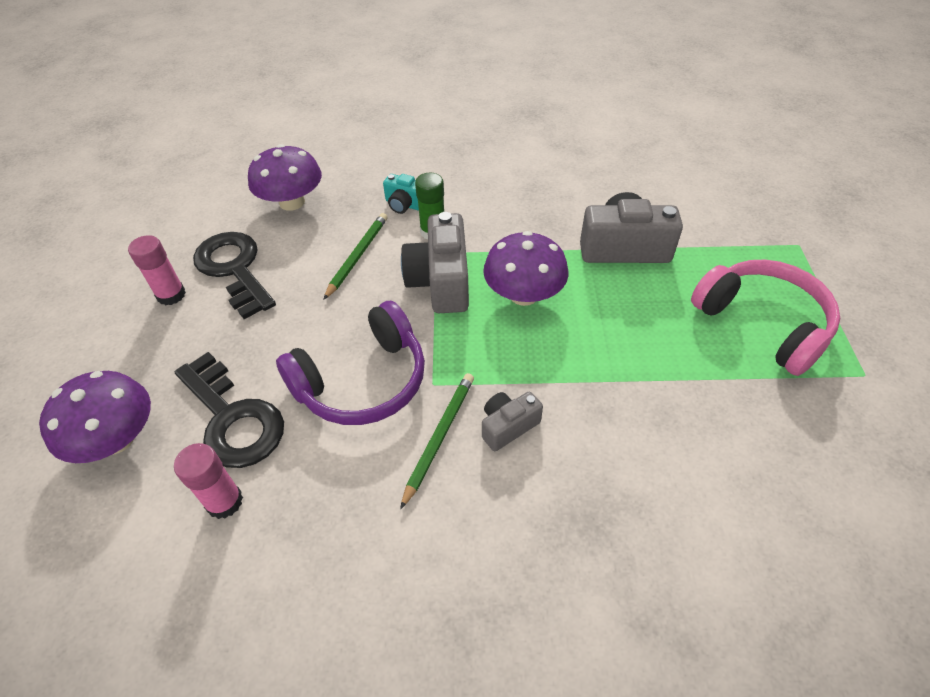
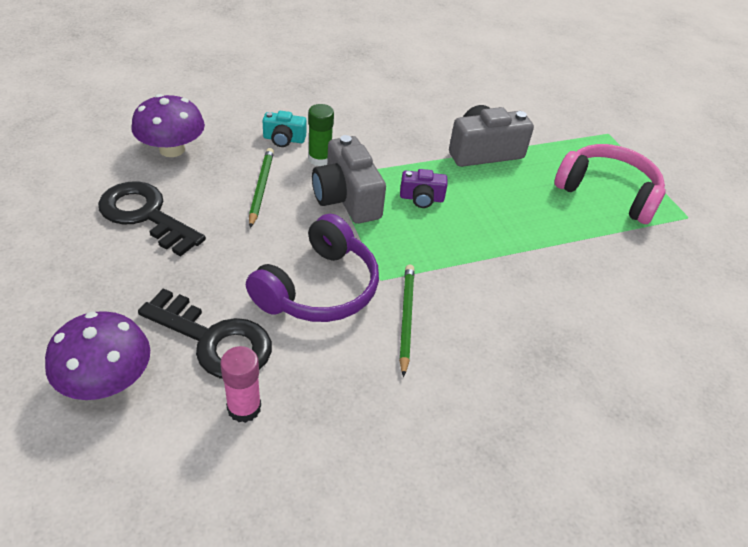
camera: 25 degrees left, 5 degrees down
(171, 295) = (91, 247): pink glue stick -> none
(508, 426) = (457, 299): grey camera -> none
(524, 294) = (421, 198): purple mushroom -> purple camera

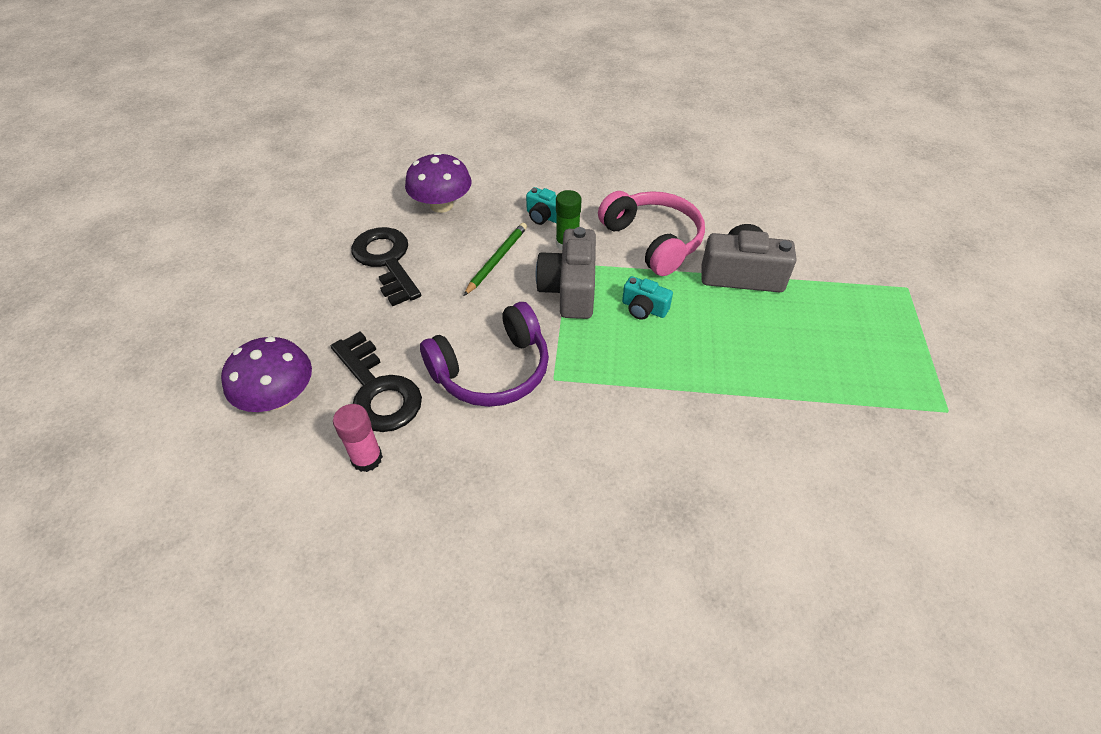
camera: 30 degrees right, 5 degrees up
(406, 318) = (554, 425): green pencil -> none
(421, 198) = (644, 308): purple camera -> turquoise camera
(608, 192) = (861, 355): pink headphones -> pink headphones (653, 241)

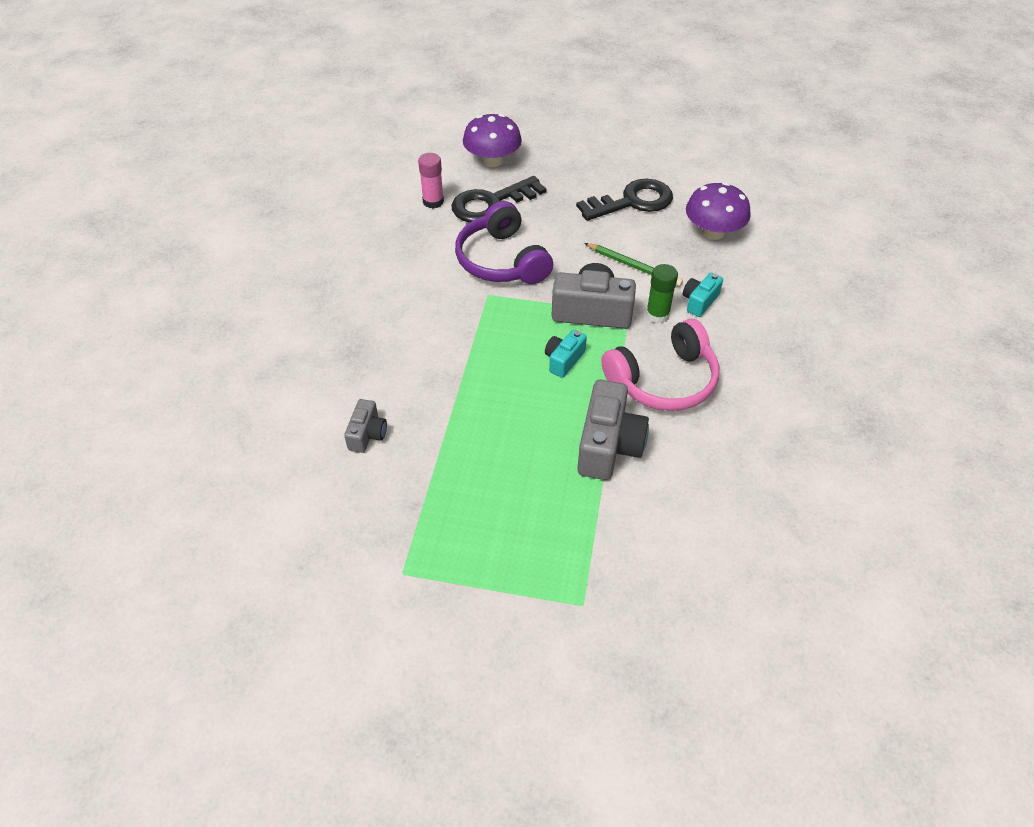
camera: 95 degrees right, 0 degrees up
(800, 469) = (367, 434): none -> grey camera

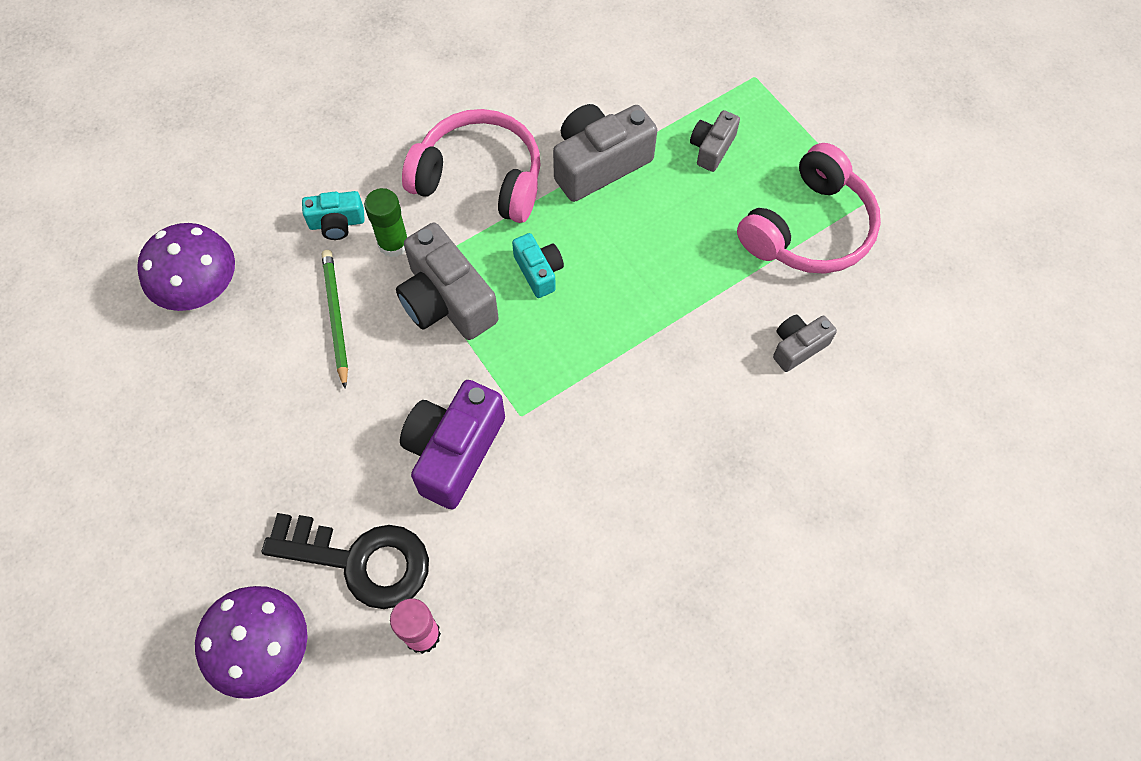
camera: 135 degrees left, 15 degrees up
(427, 514) = (809, 229): none -> pink headphones
(501, 260) = (454, 451): purple headphones -> purple camera
(550, 517) = (712, 148): none -> grey camera
(564, 360) = (539, 271): turquoise camera -> turquoise camera turned 105 degrees counterclockwise
(632, 202) = (211, 407): black key -> none

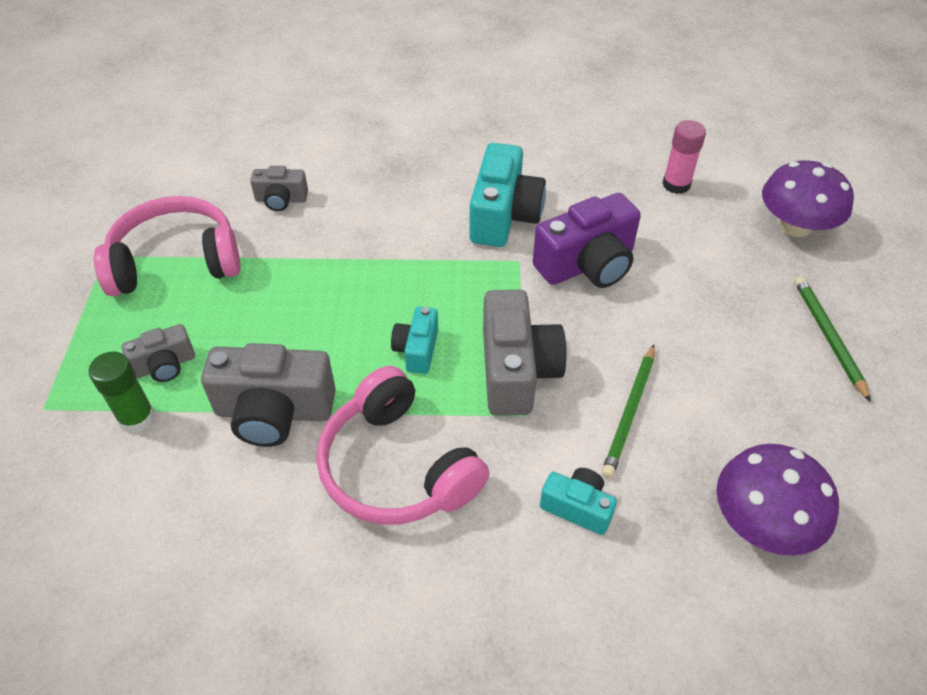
camera: 145 degrees left, 15 degrees down
(190, 500) = (828, 337): none -> green pencil
(360, 560) = (699, 238): black key -> none
(393, 243) = (531, 451): green glue stick -> green glue stick (137, 418)
(574, 464) = (503, 216): none -> turquoise camera

